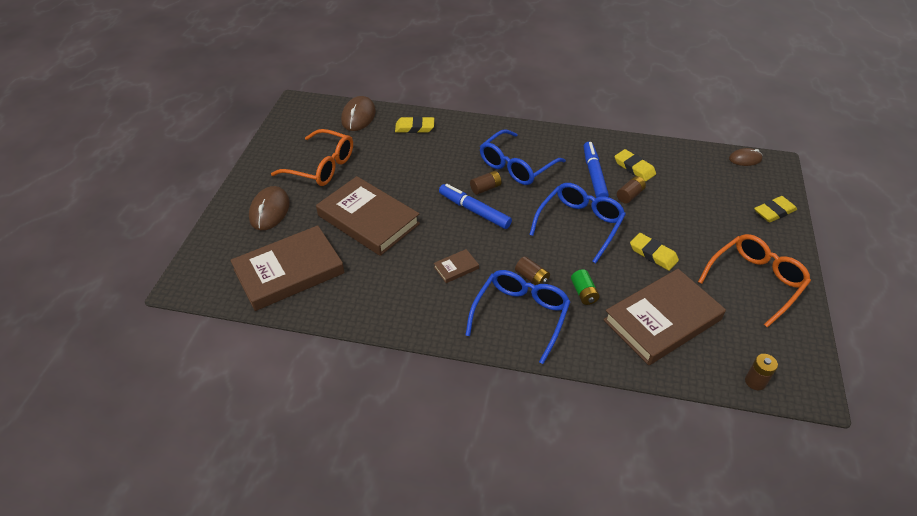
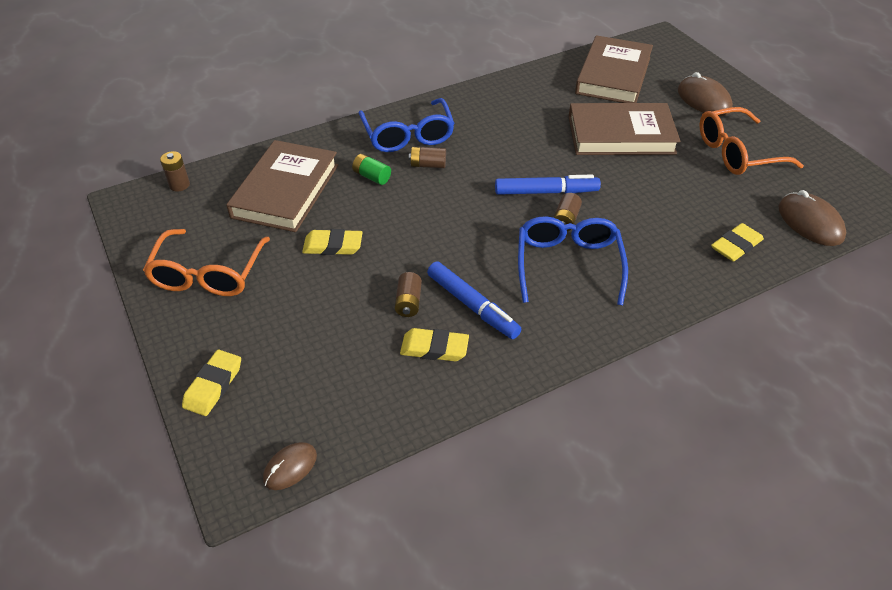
camera: 140 degrees right, 0 degrees up
(456, 268) = (498, 140): brown book -> none
(580, 224) = (432, 236): blue glasses -> none

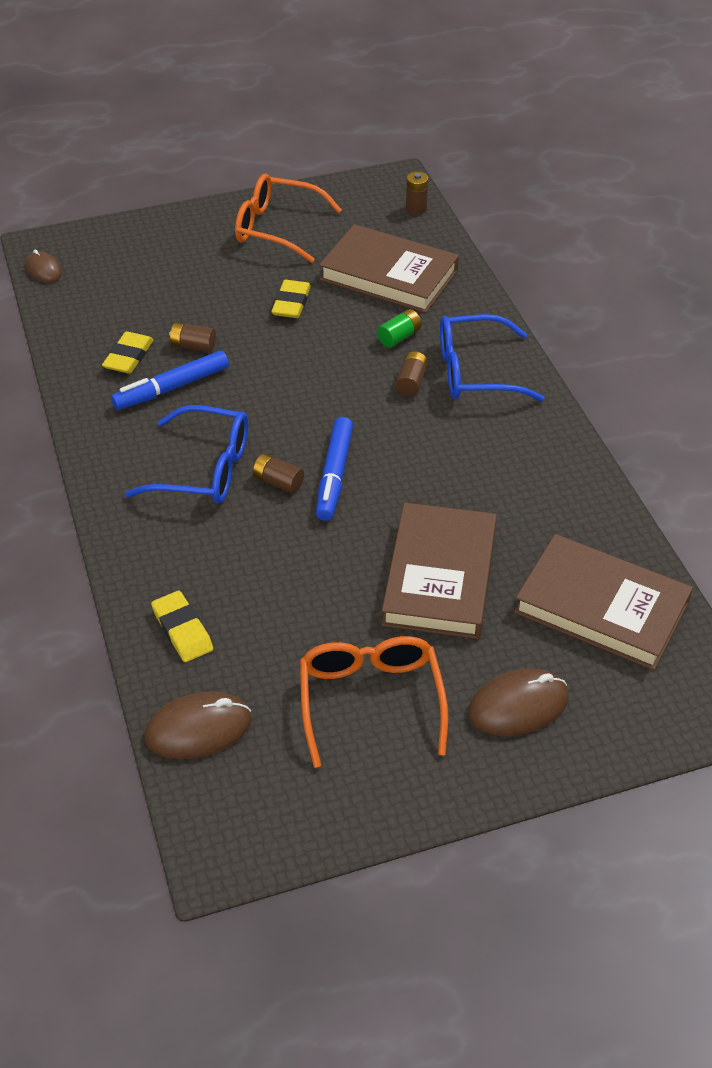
camera: 100 degrees right, 0 degrees up
(213, 385) = (143, 233): yellow eraser -> none

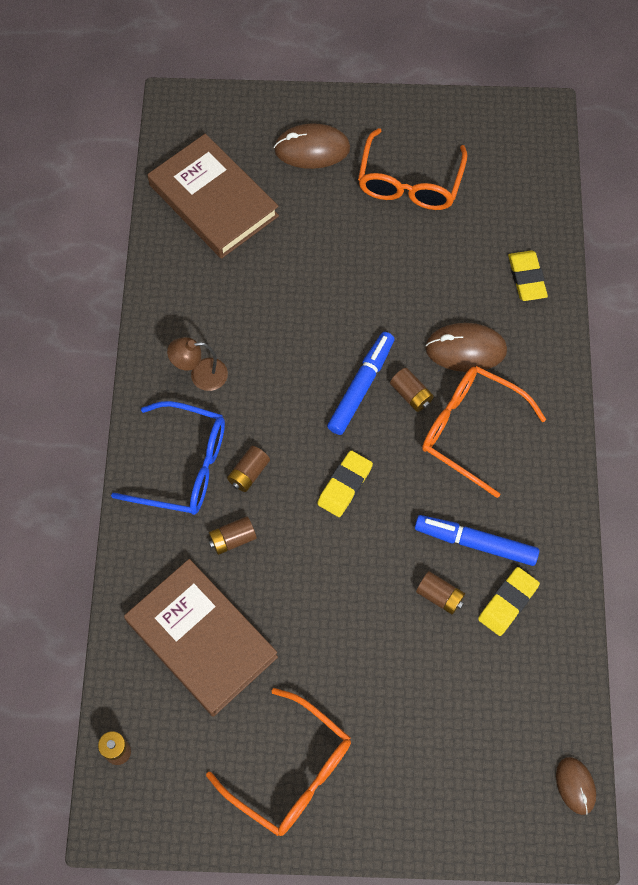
camera: 160 degrees left, 20 degrees up
(171, 388) = (475, 542): blue marker -> blue marker turned 150 degrees counterclockwise
(198, 729) = (533, 199): brown mouse -> brown mouse (465, 349)
(204, 469) = (470, 430): blue glasses -> orange glasses
(291, 303) = (320, 629): yellow eraser -> yellow eraser (344, 485)
(399, 337) = (233, 539): green battery -> brown battery
(439, 576) = (318, 263): brown book -> none
(505, 442) = (201, 375): none -> brown lamp

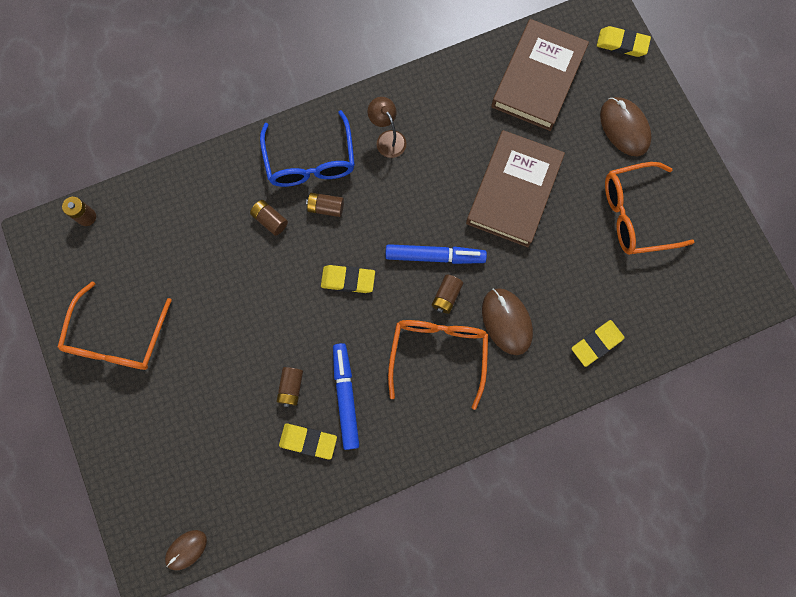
camera: 65 degrees right, 10 degrees up
(202, 639) = (187, 234): brown book -> brown book (514, 191)
(219, 108) = (622, 44): none -> yellow eraser

